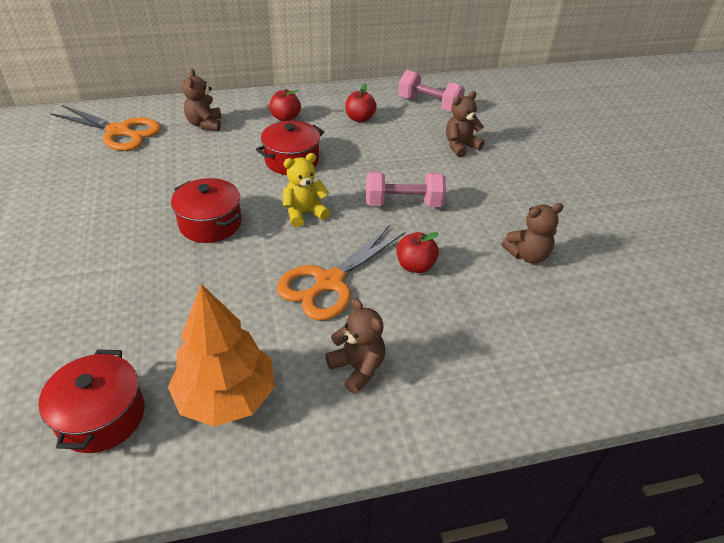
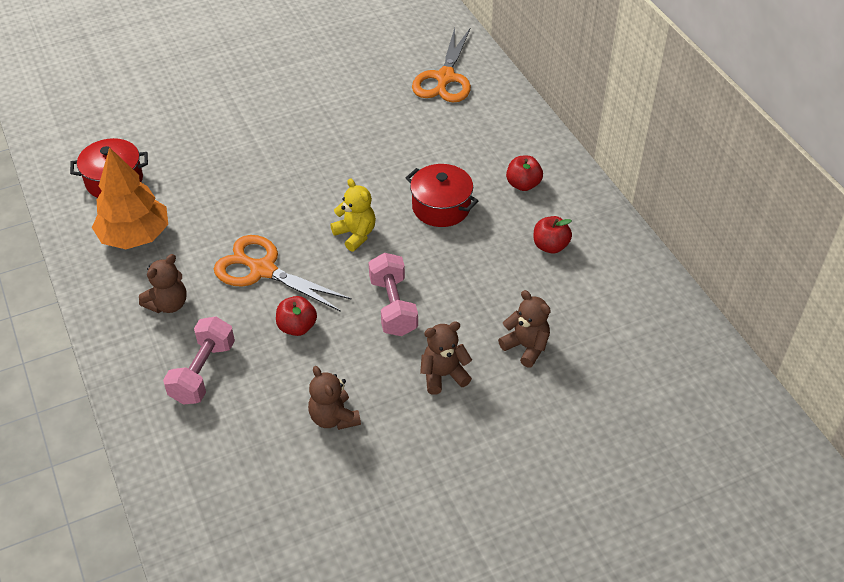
camera: 80 degrees right, 5 degrees up
(205, 124) = (483, 129): brown teddy bear -> brown teddy bear (443, 375)
(210, 223) = (323, 176): red pot -> none
(429, 104) = (616, 307): pink dumbbell -> pink dumbbell (203, 372)

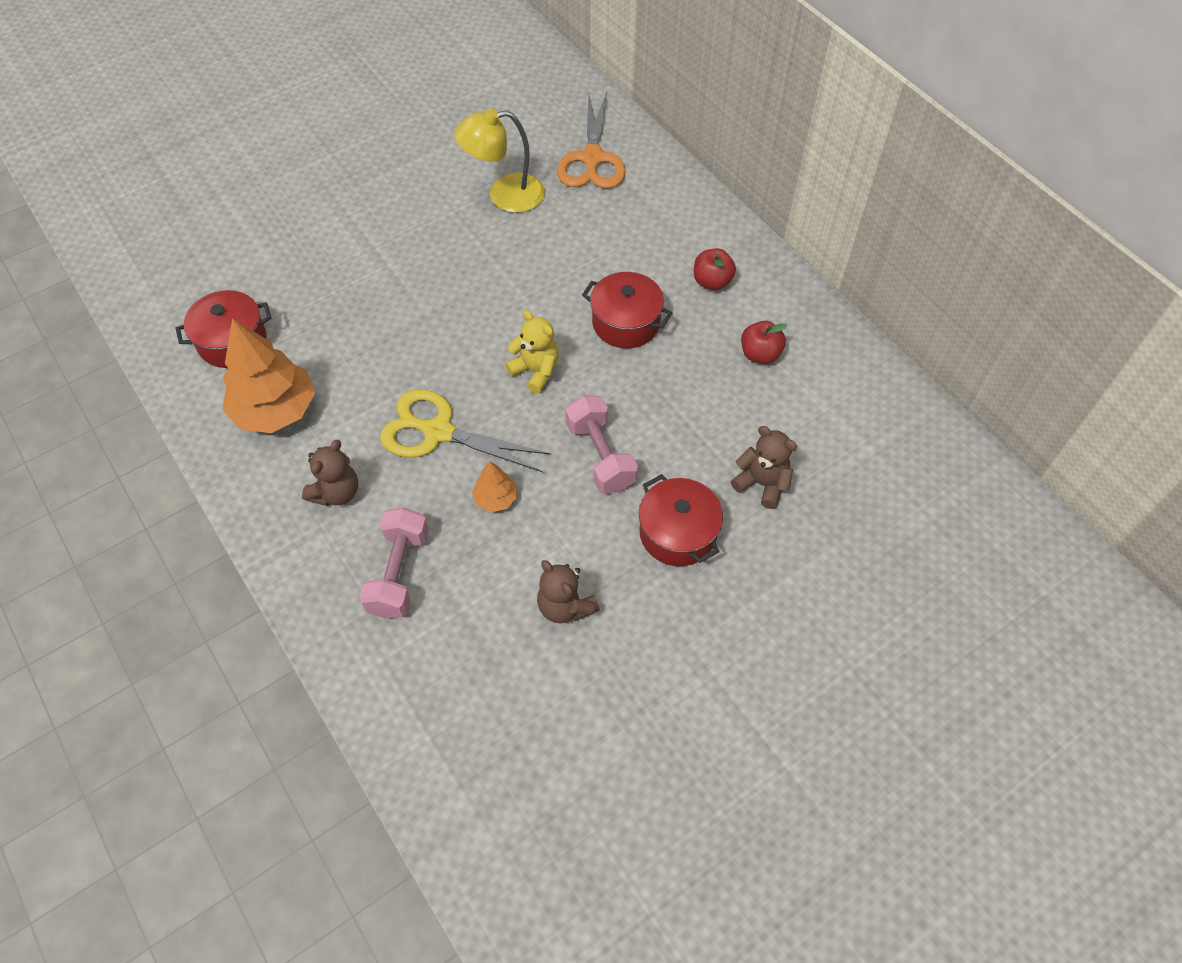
camera: 10 degrees left, 10 degrees up
(263, 270) = (438, 432): orange scissors -> yellow scissors
(297, 327) = (496, 498): red apple -> orange tree
(364, 97) = (504, 195): none -> yellow lamp
(443, 375) = (677, 533): brown teddy bear -> red pot

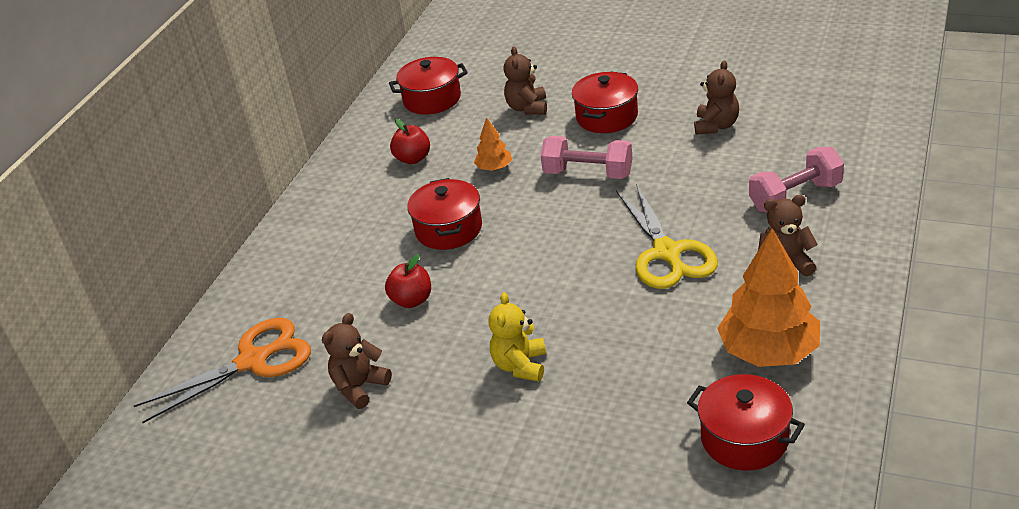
camera: 120 degrees left, 20 degrees down
(496, 498) = (683, 194): orange tree -> orange tree (494, 168)
(504, 195) = (360, 387): yellow lamp -> brown teddy bear
(536, 371) = (550, 243): yellow teddy bear -> yellow teddy bear (520, 365)
(600, 456) = (588, 173): pink dumbbell -> pink dumbbell turned 75 degrees clockwise
(712, 282) = (358, 213): red apple -> red apple (412, 300)
(859, 422) = (432, 99): none -> red pot

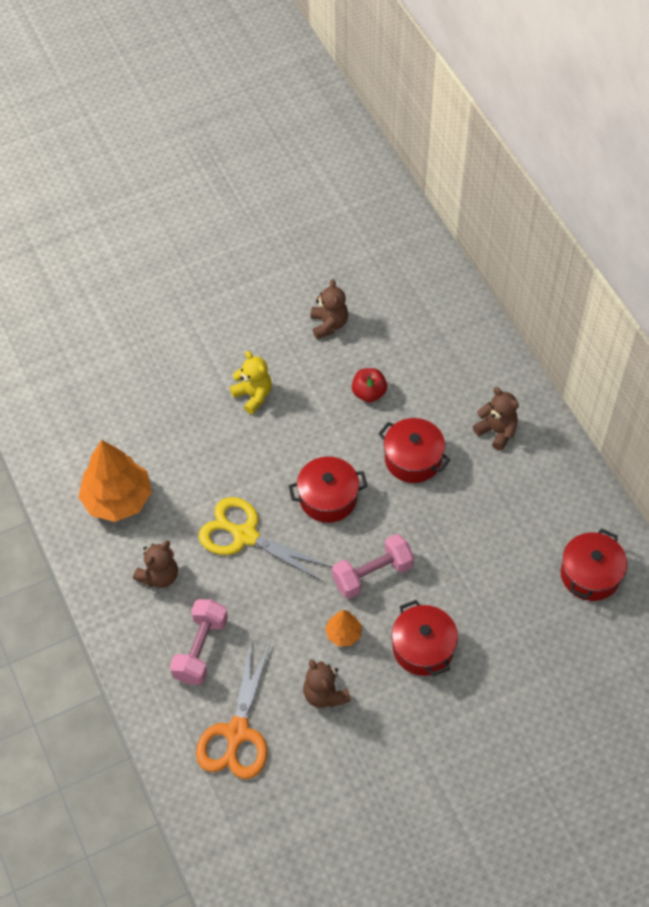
camera: 130 degrees right, 20 degrees up
(253, 361) = (410, 297): orange scissors -> orange scissors (237, 732)
(413, 159) = (520, 503): red apple -> none
(494, 168) = (448, 534): orange tree -> orange tree (343, 634)
(527, 108) = (498, 616): brown teddy bear -> brown teddy bear (497, 431)
(744, 438) = (88, 434): red pot -> red pot (328, 498)

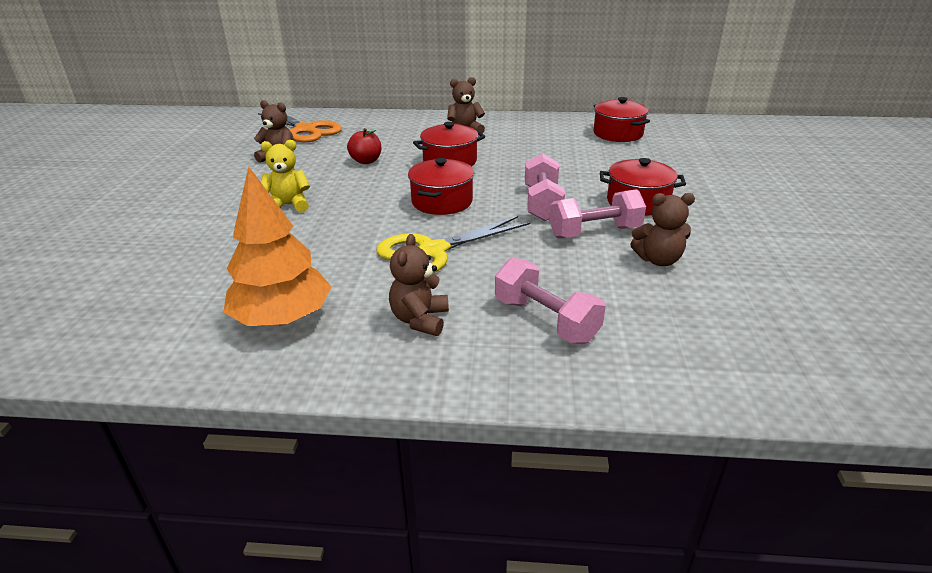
camera: 60 degrees left, 25 degrees down
(159, 576) = (420, 320): brown teddy bear -> brown teddy bear turned 150 degrees counterclockwise
(237, 732) = (678, 328): orange scissors -> orange scissors (306, 130)
(343, 634) = (594, 232): orange tree -> pink dumbbell

